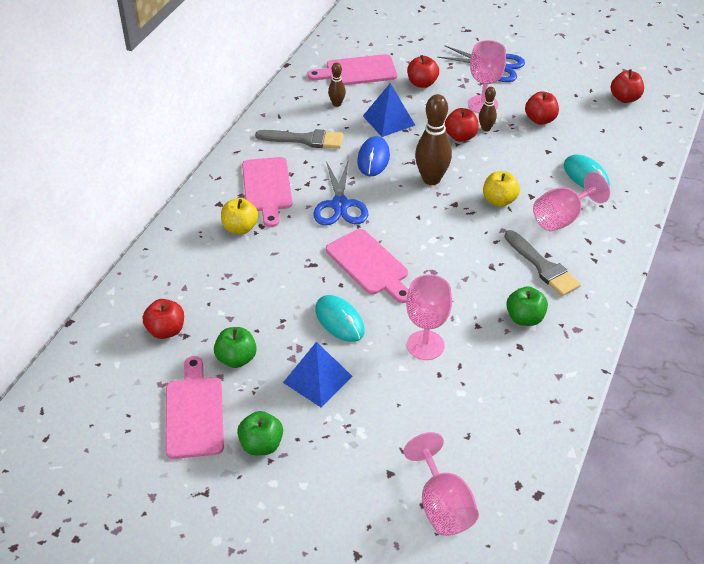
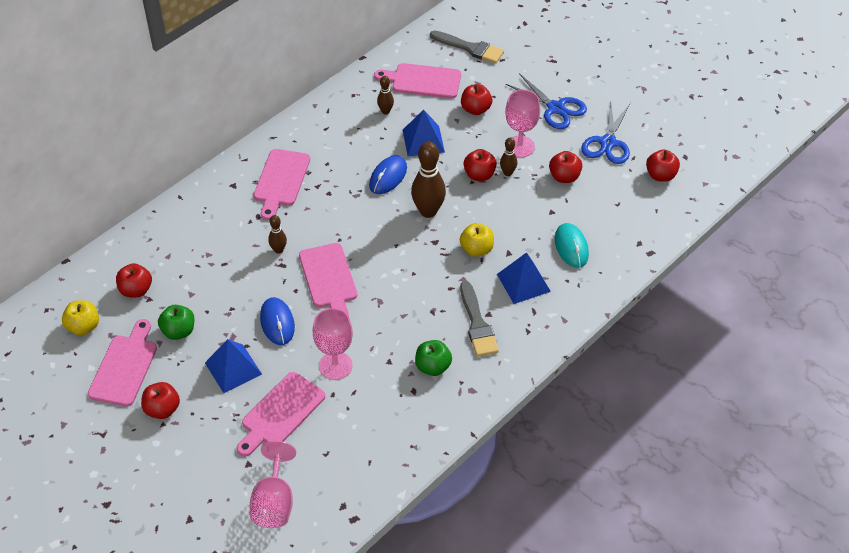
camera: 20 degrees right, 5 degrees up
(240, 228) = (239, 213): yellow apple -> yellow apple (83, 327)
(261, 445) = (162, 409): green apple -> red apple
(301, 251) = (278, 250): none -> brown bowling pin
(305, 139) = (338, 141): grey brush -> grey brush (470, 48)
(339, 320) = (277, 322): turquoise mouse -> blue mouse
(340, 205) = (334, 215): blue scissors -> blue scissors (608, 143)
(395, 409) = (280, 413): none -> pink cutting board
(562, 218) = (523, 283): pink goblet -> blue pyramid

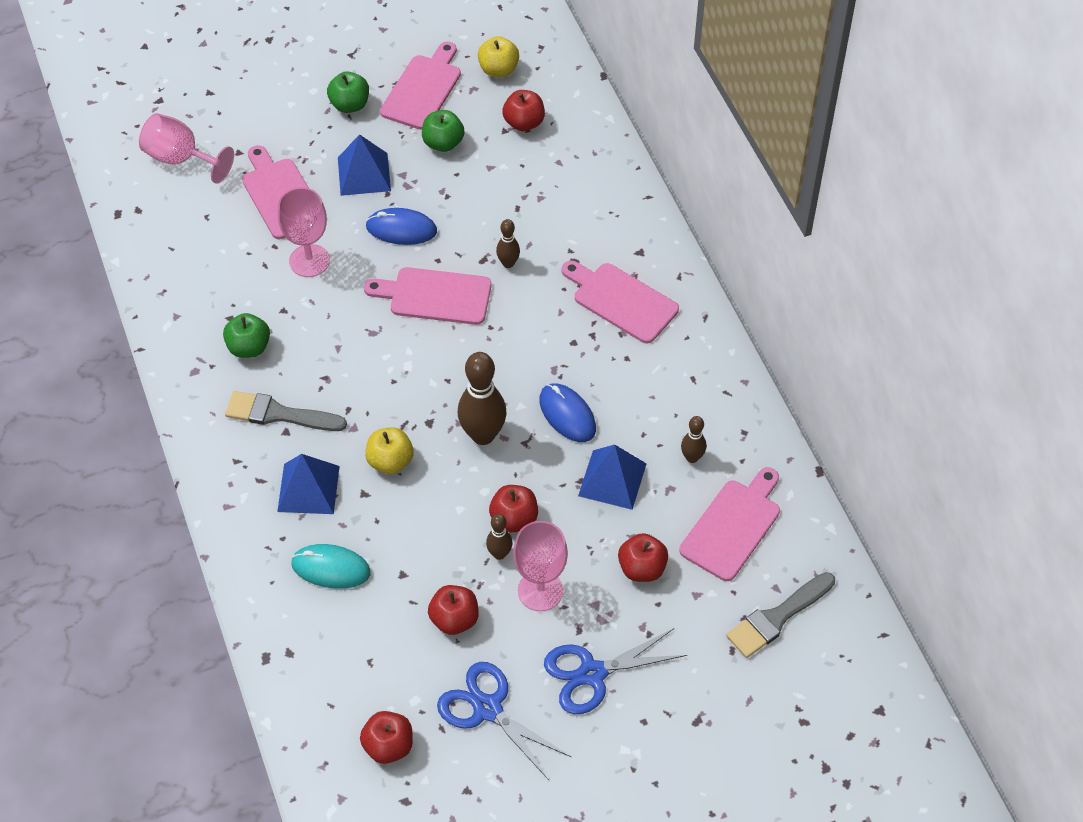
camera: 115 degrees right, 5 degrees up
(125, 367) = (423, 89): pink cutting board -> pink cutting board turned 105 degrees counterclockwise
(162, 409) = (350, 105): red apple -> green apple

